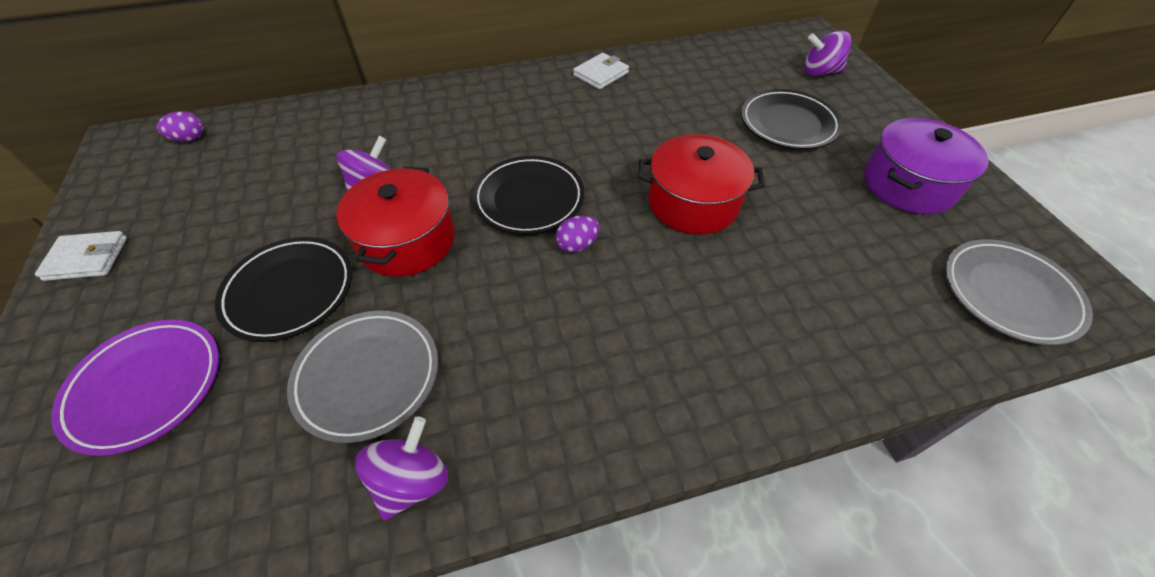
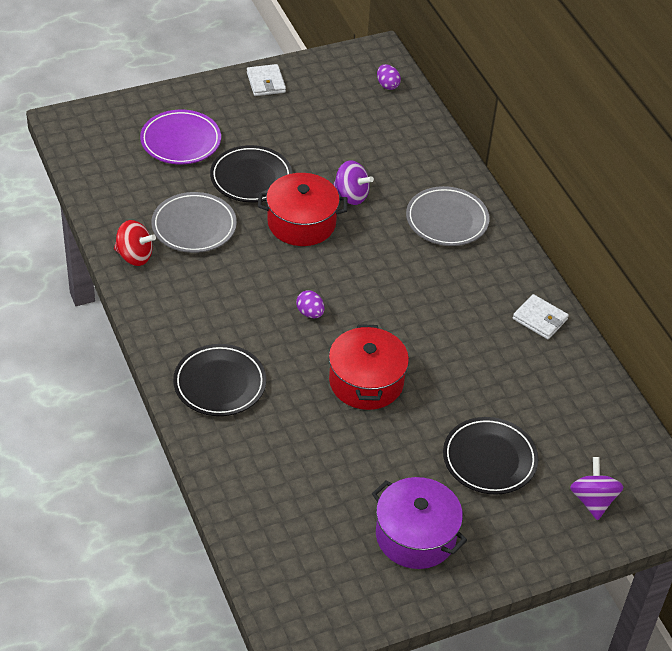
camera: 80 degrees right, 5 degrees down
(411, 480) = (134, 256): purple spinning top -> red spinning top
(529, 199) = (354, 282): black plate -> black plate (219, 384)
(1009, 294) = (294, 570): grey plate -> grey plate (447, 220)

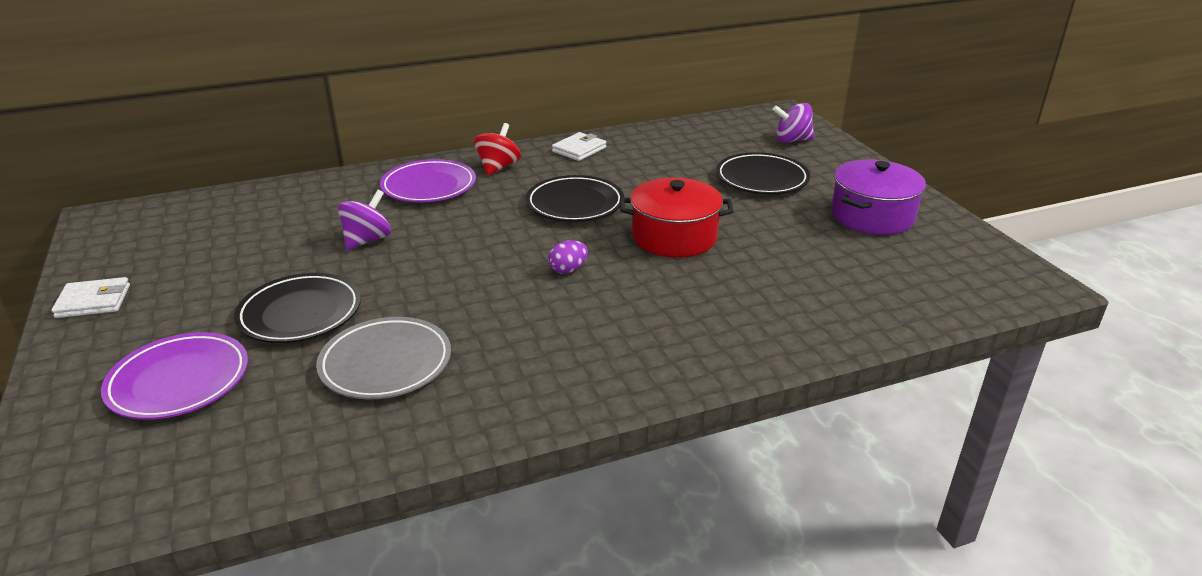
camera: 85 degrees left, 15 degrees down
(134, 256) = (437, 423): red spinning top -> red spinning top (498, 168)
(219, 384) = (695, 336): black plate -> black plate (575, 204)
(301, 223) = (406, 274): red pot -> none
(387, 85) = (172, 213): purple egg -> none
(447, 220) = (429, 186): grey plate -> purple plate

